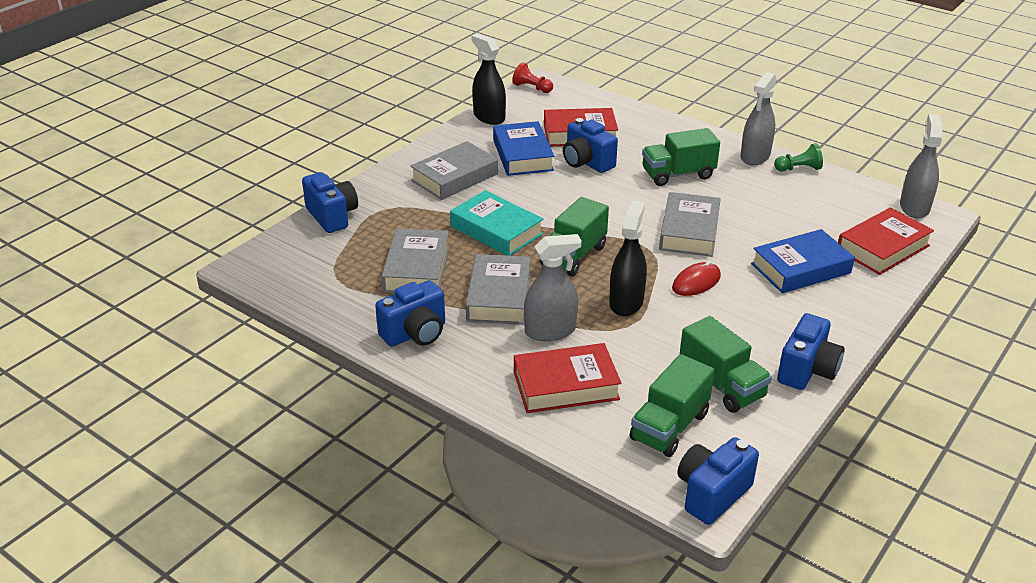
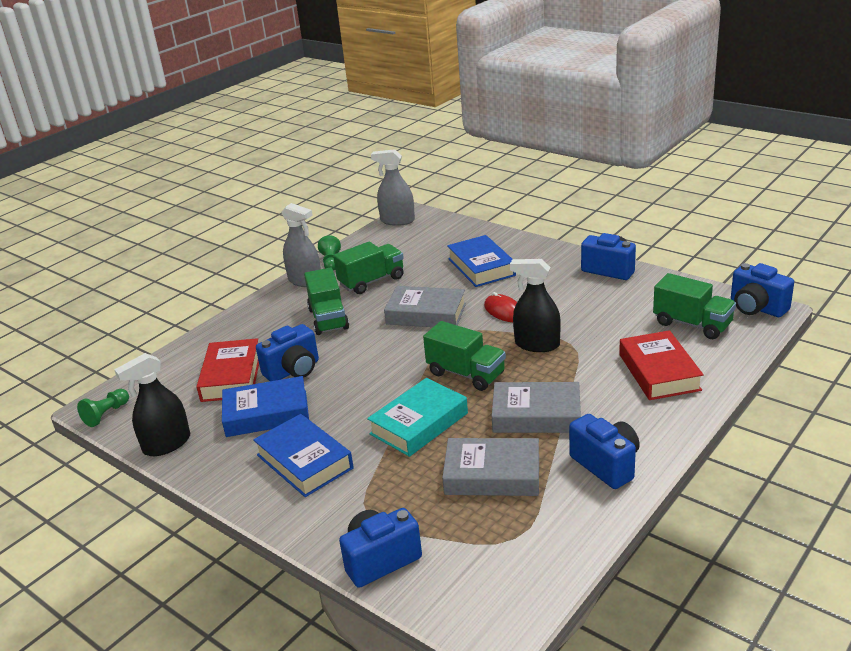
camera: 85 degrees left, 5 degrees down
(454, 177) = (304, 461): grey book -> blue book
(532, 88) = (106, 414): red pawn -> green pawn
(550, 331) = (585, 383): grey spray bottle -> none
(721, 385) = (636, 302): green truck -> green truck (372, 281)
(882, 248) = (452, 235): red book -> none

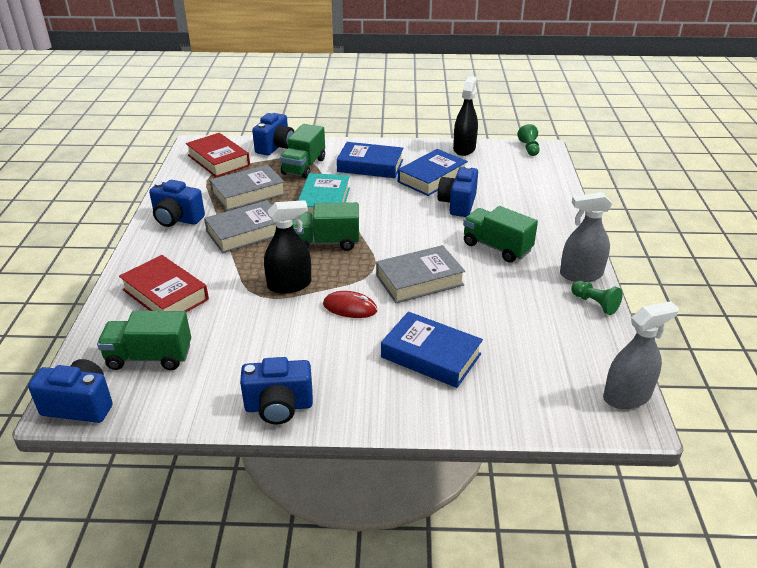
camera: 140 degrees right, 5 degrees up
(231, 376) = (494, 188): red book -> red book (218, 160)
(372, 281) = (518, 296): green truck -> green truck (304, 166)

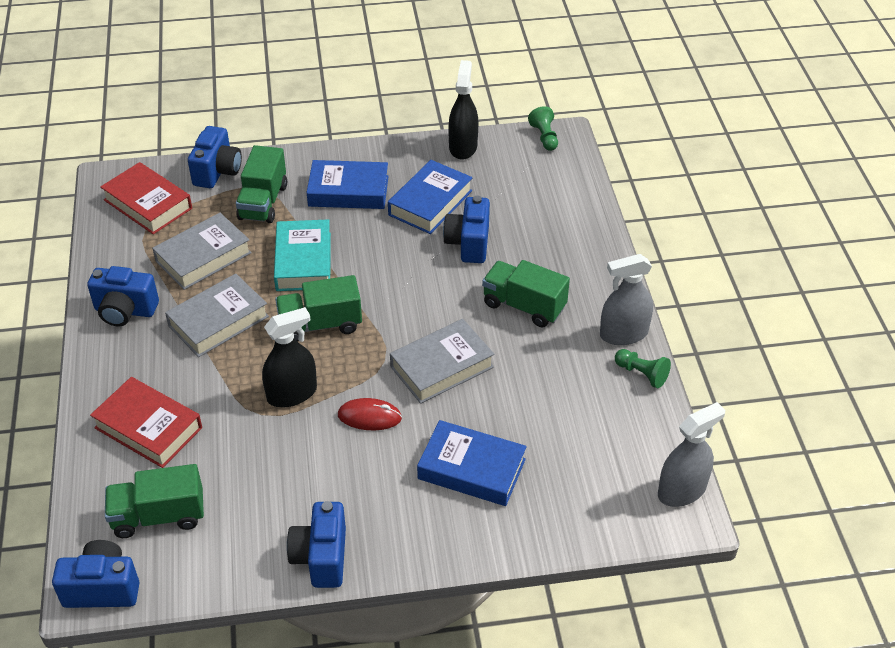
camera: 10 degrees left, 10 degrees up
(279, 407) = (321, 557): blue camera -> blue camera turned 105 degrees clockwise

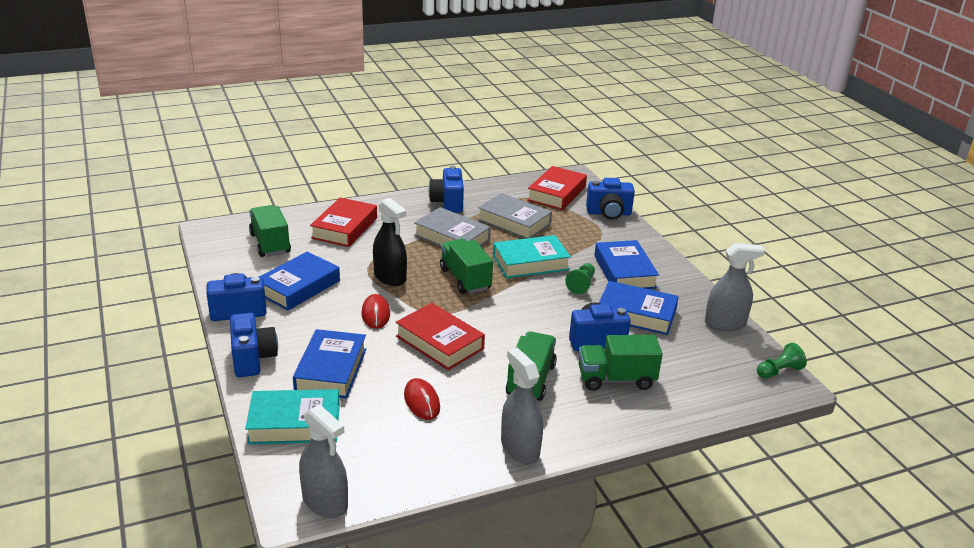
camera: 75 degrees right, 15 degrees down
(102, 588) = (212, 234): blue camera -> blue camera (253, 359)
(263, 202) = (587, 236): green truck -> green truck (616, 379)
(285, 489) = (298, 287): none -> blue book
(441, 367) = (439, 342): grey book -> red book
(463, 147) = (725, 323): black spray bottle -> grey spray bottle
(542, 396) = (422, 401): none -> red mouse
(560, 508) = (294, 424): none -> turquoise book
(642, 374) = (470, 464): green pawn -> green pawn (581, 284)

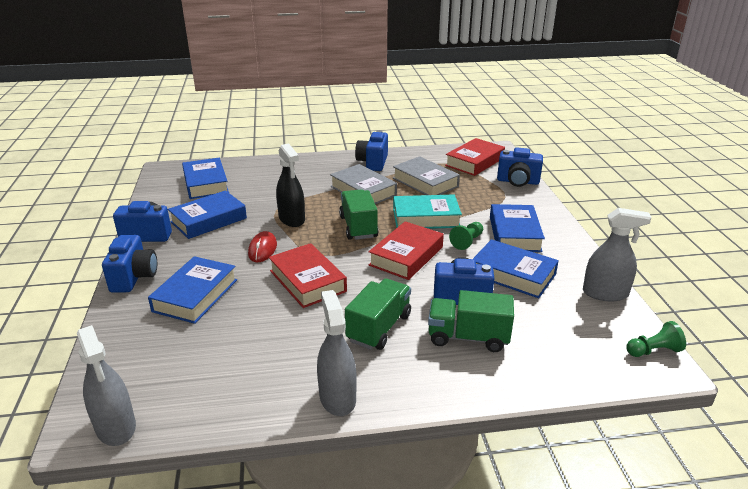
camera: 15 degrees right, 0 degrees up
(270, 244) = (206, 183): green truck -> blue book
(294, 424) = (134, 342): turquoise book -> none
(344, 228) = (274, 176): red book -> red book (406, 256)
(422, 401) = (263, 335): red mouse -> none

